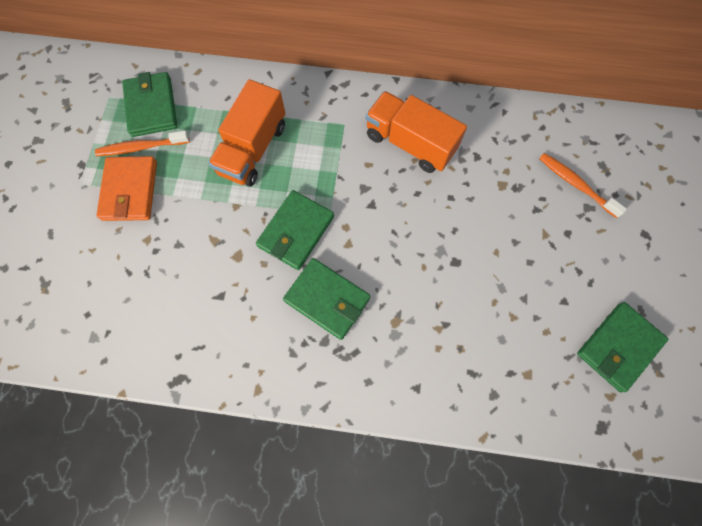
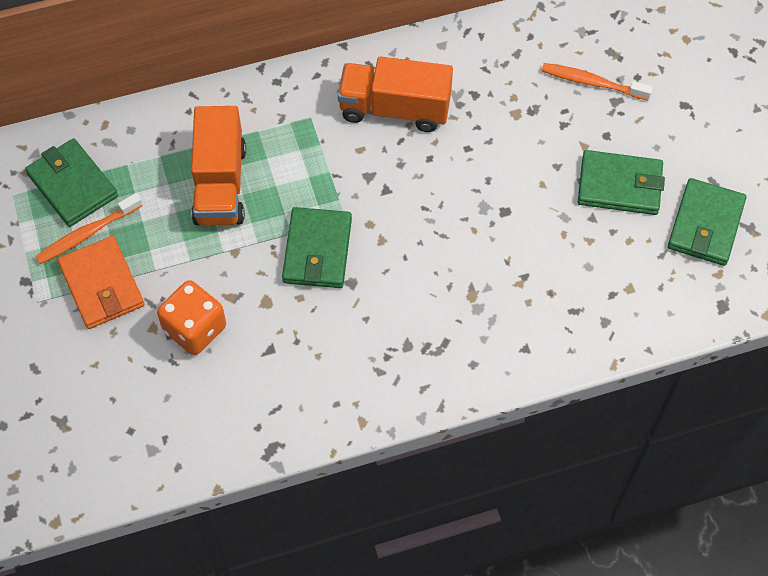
camera: 25 degrees left, 10 degrees down
(175, 254) = (195, 329): none -> orange dice
(327, 299) = (388, 304): green wallet -> green wallet (619, 186)

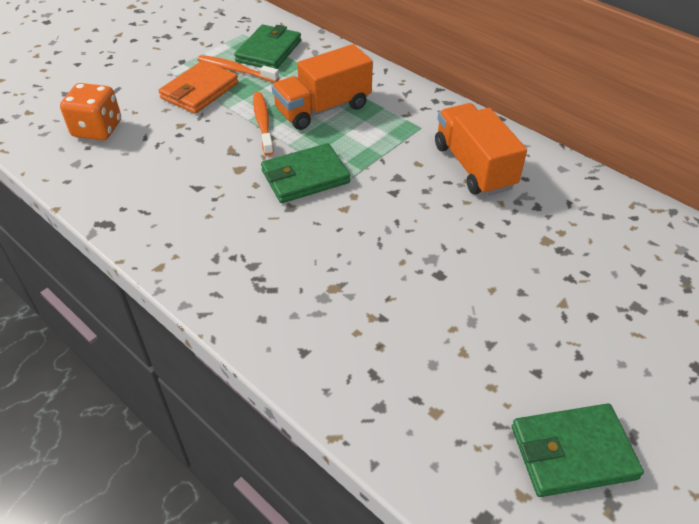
camera: 60 degrees right, 15 degrees down
(195, 329) = (191, 144): orange dice -> orange dice (97, 129)
(592, 82) = (637, 280): orange toothbrush -> orange toothbrush (263, 123)
(619, 186) = (546, 350): green wallet -> none

